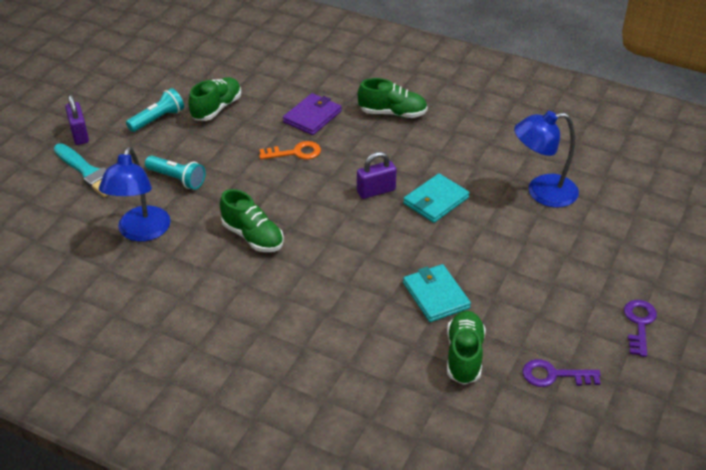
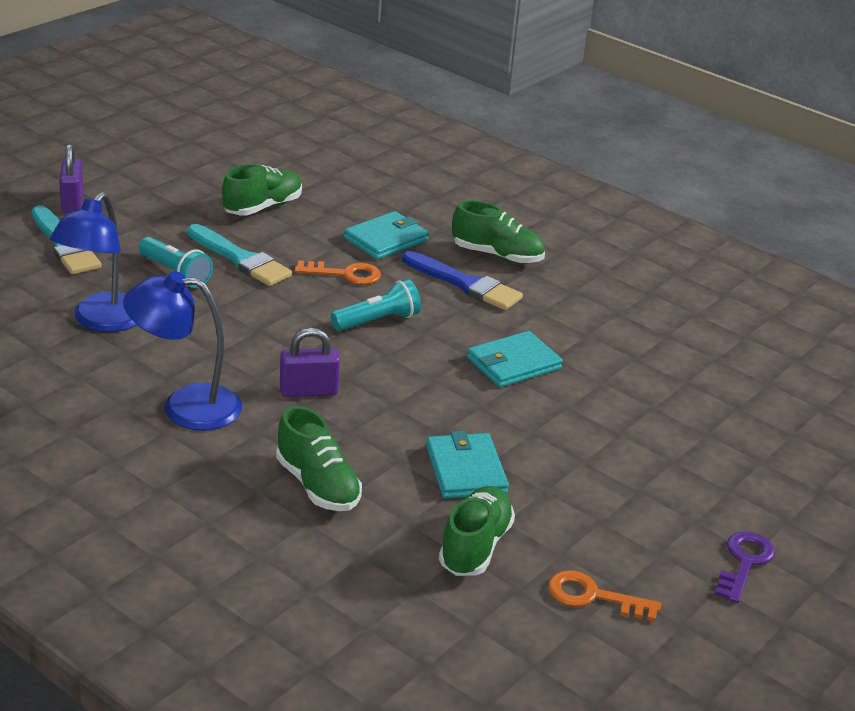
camera: 10 degrees right, 10 degrees down
(158, 119) = (180, 205): turquoise flashlight -> turquoise flashlight (377, 321)
(218, 156) = (241, 259): none -> turquoise brush
(253, 236) = (246, 355): green shoe -> green shoe (317, 485)
(312, 116) = (386, 239): purple wallet -> turquoise wallet
(376, 191) = (435, 337): purple padlock -> purple padlock (308, 391)
(380, 142) = (465, 284): none -> blue brush
(542, 192) = (668, 383): blue lamp -> blue lamp (185, 406)
(554, 375) = (593, 597): purple key -> orange key

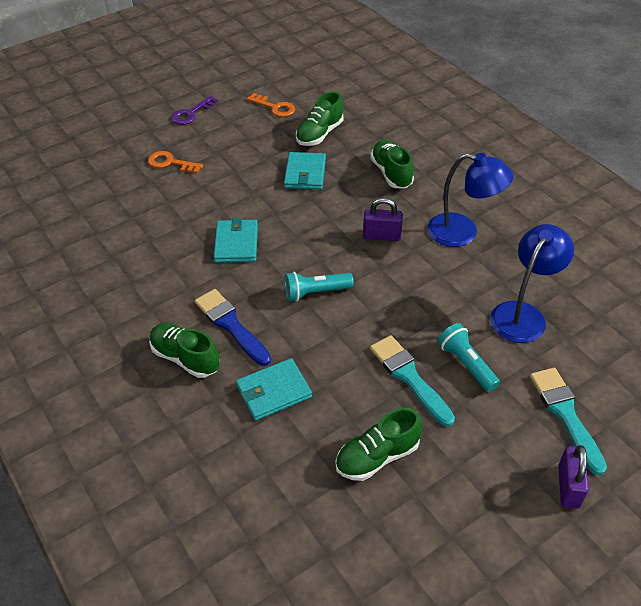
camera: 160 degrees left, 15 degrees up
(345, 274) = (324, 348): orange key -> orange key (170, 163)
(513, 363) = (236, 243): turquoise wallet -> turquoise wallet turned 75 degrees counterclockwise

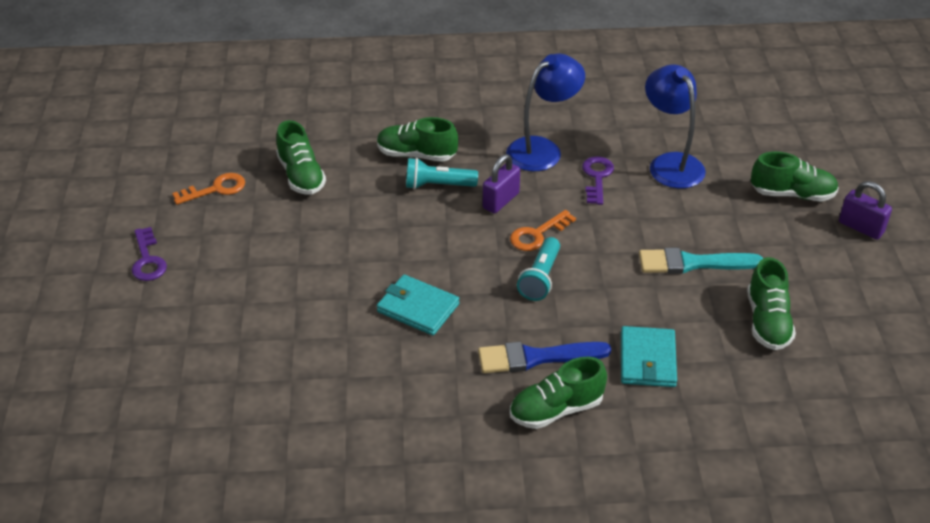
camera: 60 degrees left, 5 degrees down
(170, 163) = (225, 311): orange key -> orange key (537, 234)
(305, 173) = (355, 213): turquoise wallet -> none
(460, 276) = (597, 177): none -> purple key
(466, 364) = (702, 222): turquoise flashlight -> turquoise flashlight (438, 185)
(565, 414) = (792, 194): turquoise brush -> green shoe

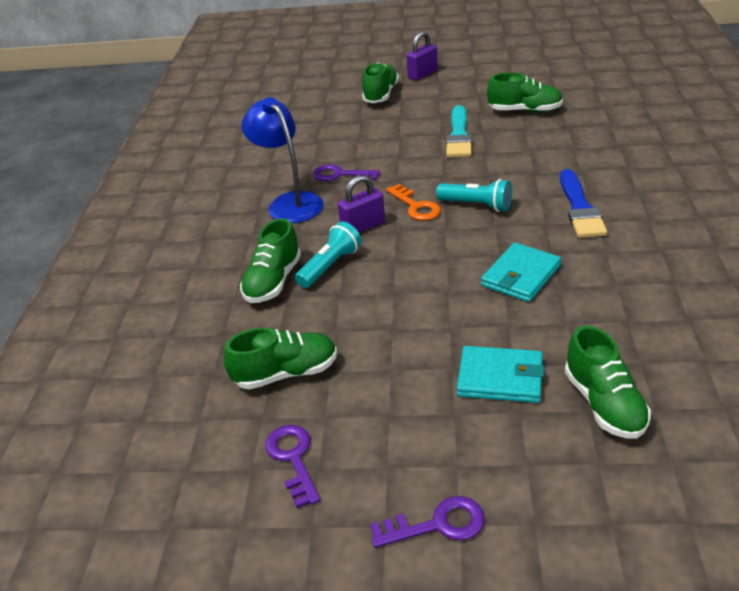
camera: 80 degrees left, 5 degrees down
(215, 189) = (293, 459): orange key -> purple key
(438, 185) = (330, 266): turquoise flashlight -> turquoise flashlight turned 150 degrees counterclockwise
(501, 201) = (363, 226): purple padlock -> purple padlock turned 75 degrees counterclockwise
(556, 410) = (640, 199): green shoe -> green shoe (604, 404)
(647, 360) = (573, 158): turquoise wallet -> turquoise wallet (500, 378)
(670, 163) = (330, 140): blue lamp -> none

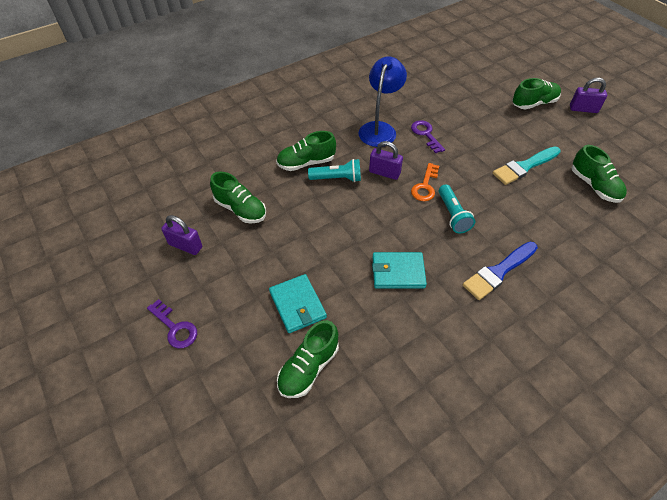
camera: 50 degrees right, 15 degrees up
(293, 459) = (185, 246): purple key -> purple padlock

